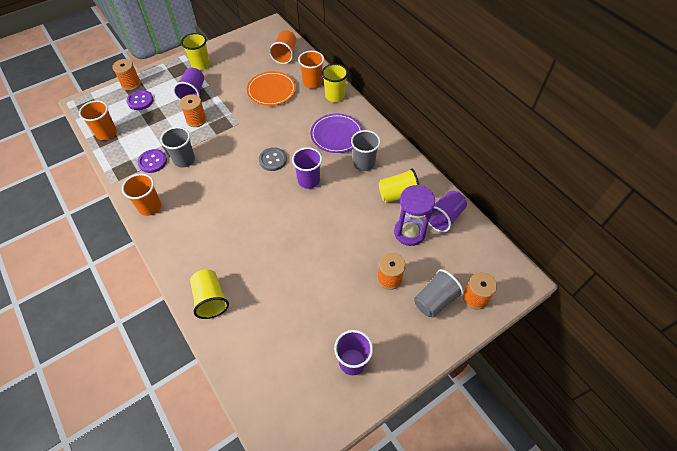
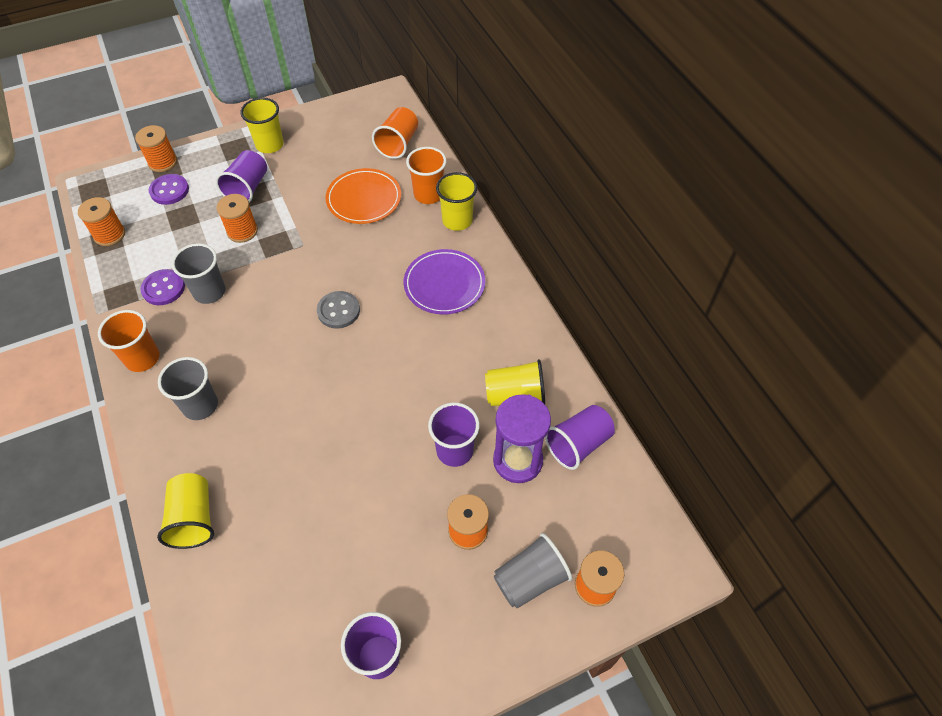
camera: 10 degrees right, 0 degrees up
(106, 133) = (110, 235): orange cup -> orange spool
(308, 180) = (384, 352): purple cup -> purple cup (454, 450)
(364, 163) = (475, 336): grey cup -> grey cup (200, 405)

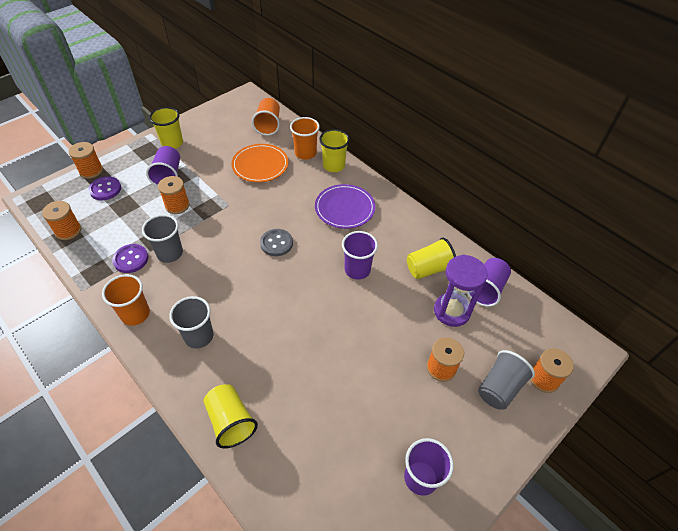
camera: 20 degrees left, 5 degrees down
(454, 450) = (405, 316): purple cup -> purple cup (357, 270)

